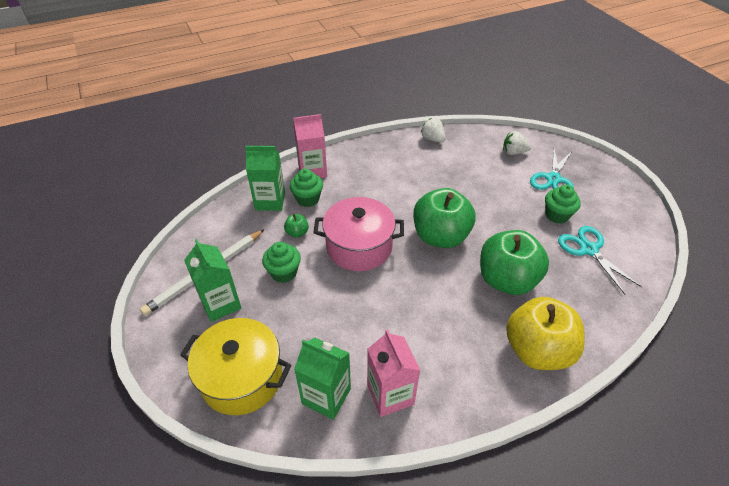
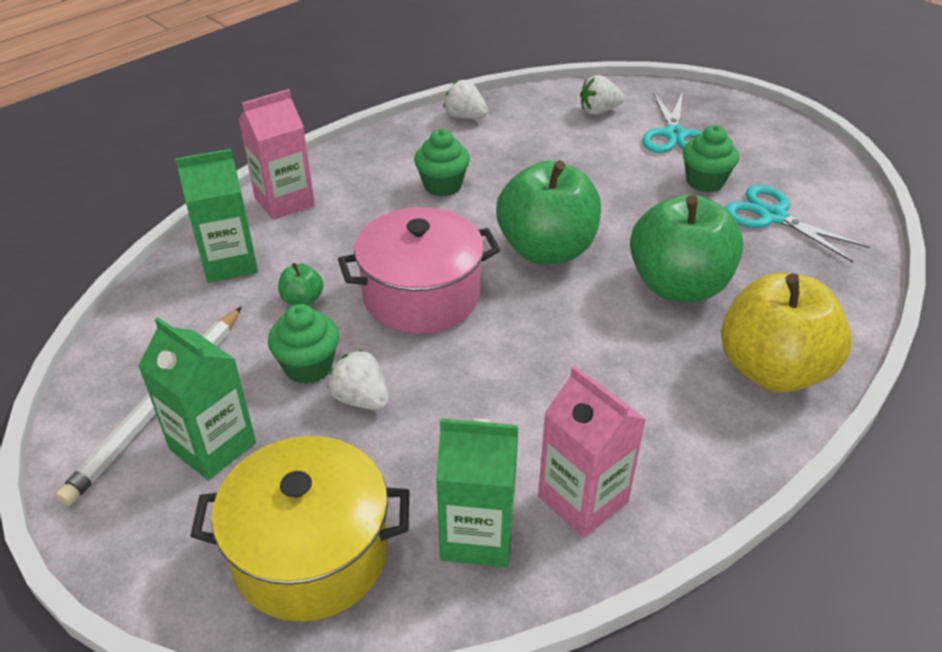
camera: 20 degrees left, 5 degrees down
(302, 299) = (361, 399): none -> white strawberry
(308, 199) = (297, 245): green cupcake -> green cupcake (442, 186)

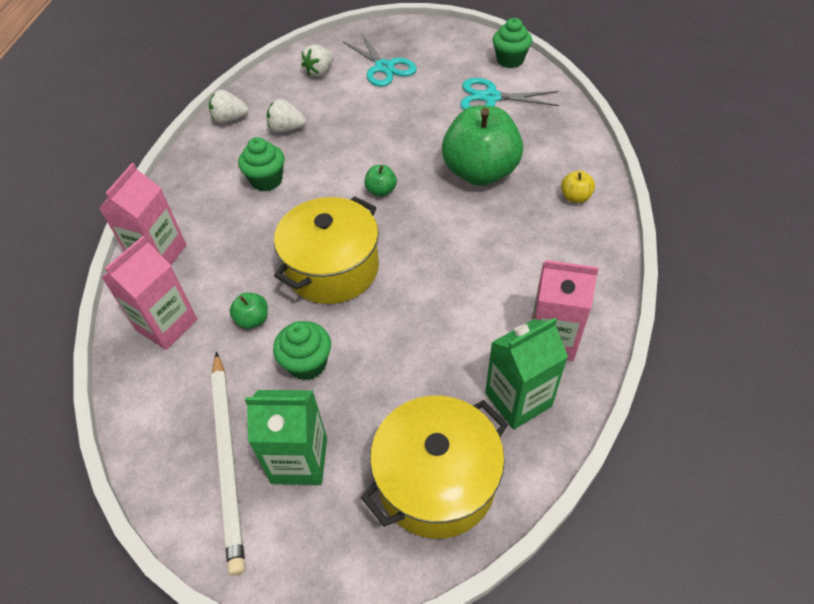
camera: 35 degrees left, 10 degrees up
(229, 263) = (167, 325): green carton -> pink carton
(361, 399) = (365, 363): white strawberry -> white strawberry (286, 129)
(421, 296) = (332, 268): pink pot -> yellow pot
(546, 249) = (381, 191): green apple -> green apple, size x0.41
(704, 181) = (432, 92): green cupcake -> green cupcake (510, 60)
(772, 370) = (575, 197): yellow apple -> yellow apple, size x0.41

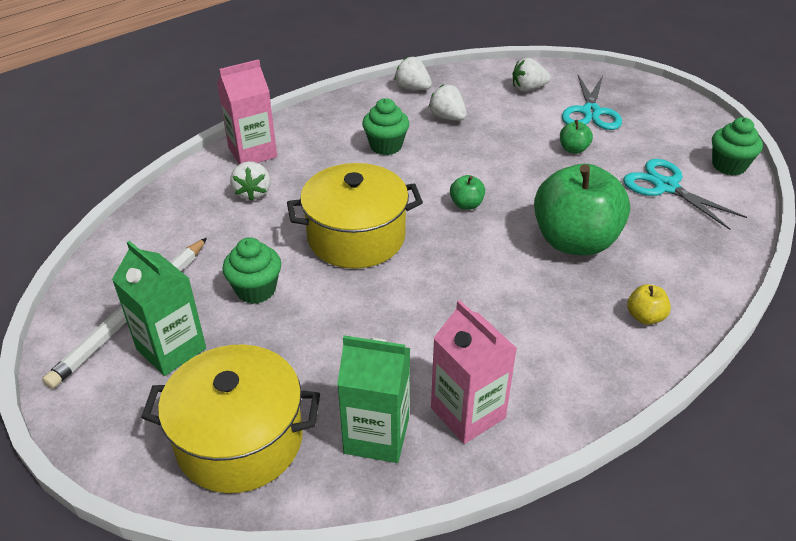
camera: 40 degrees right, 10 degrees down
(167, 325) = (202, 201): pink carton -> none
(204, 288) = (253, 193): none -> white strawberry
(253, 320) = (258, 235): green apple -> green apple (573, 149)

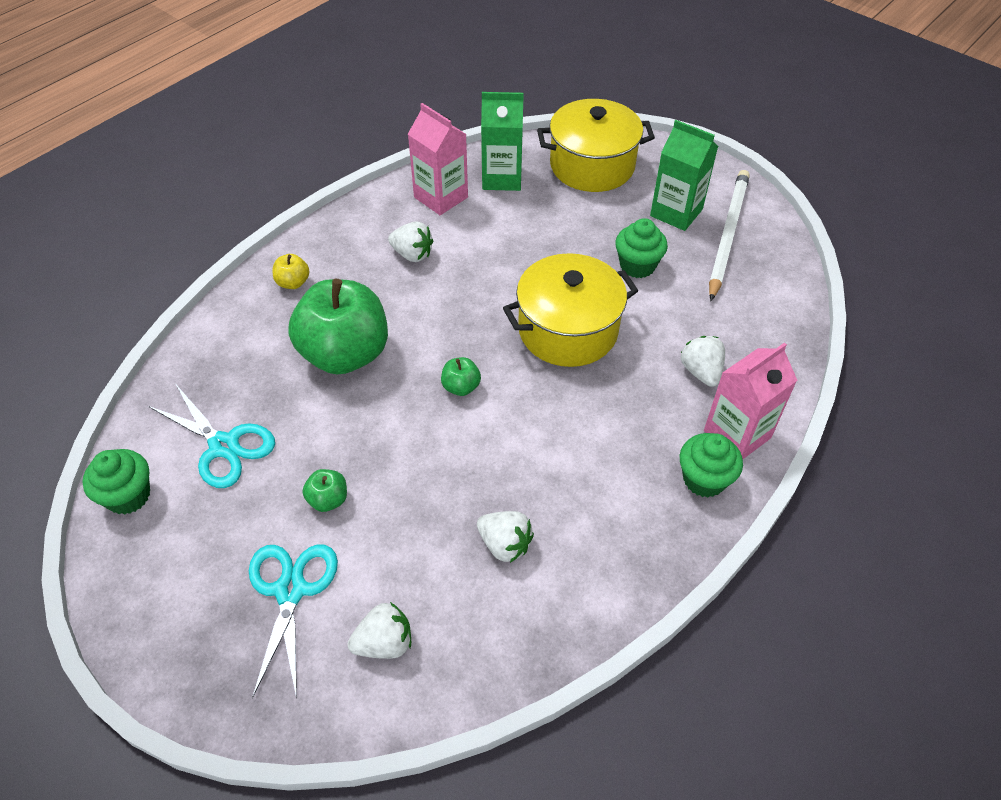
camera: 170 degrees right, 10 degrees up
(386, 146) = (576, 470): green cupcake -> green cupcake (704, 479)
(412, 88) = (571, 613): white strawberry -> white strawberry (412, 254)

